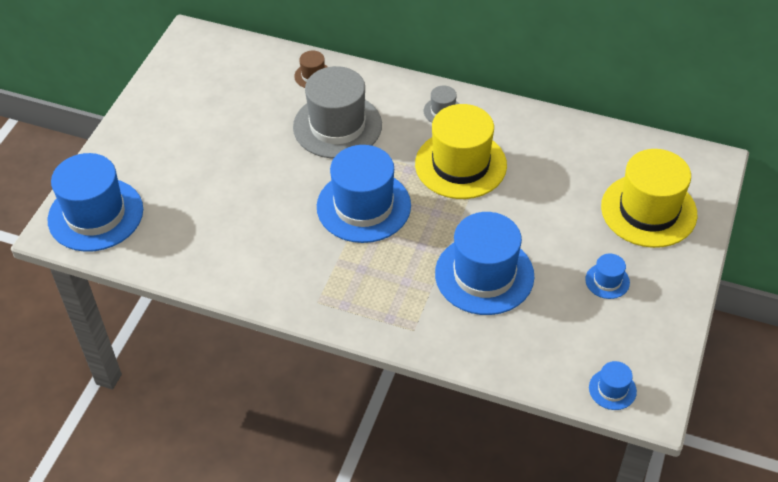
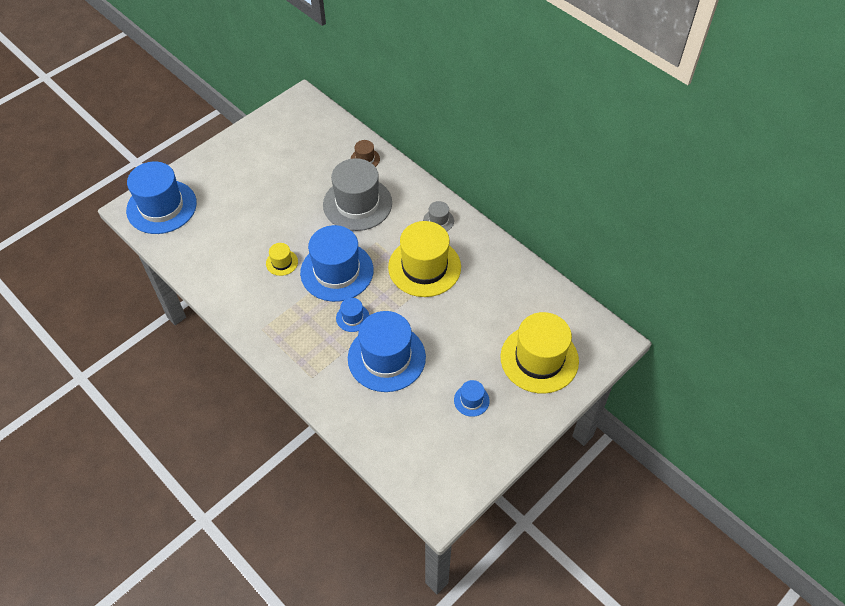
camera: 25 degrees right, 5 degrees up
(291, 221) = (282, 262): none -> yellow hat
(612, 389) = (420, 484): blue hat -> blue hat (352, 318)

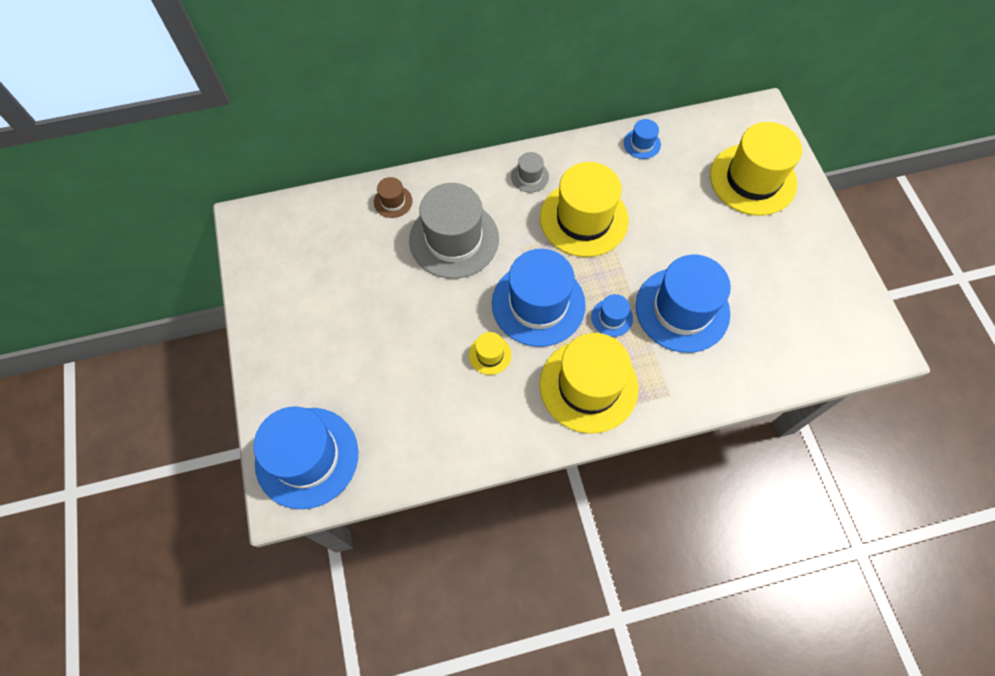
camera: 60 degrees left, 10 degrees up
(290, 326) = (588, 386): none -> yellow hat
(471, 400) = (773, 259): blue hat -> blue hat (642, 144)

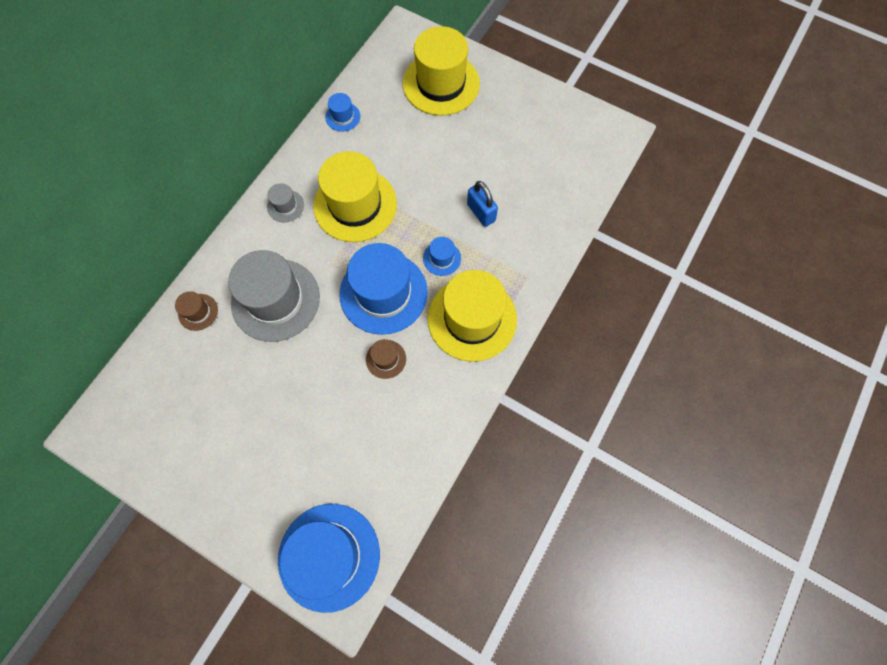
camera: 45 degrees left, 5 degrees up
(490, 355) = (386, 359): yellow hat -> brown hat
(682, 309) = (481, 212): blue hat -> blue padlock

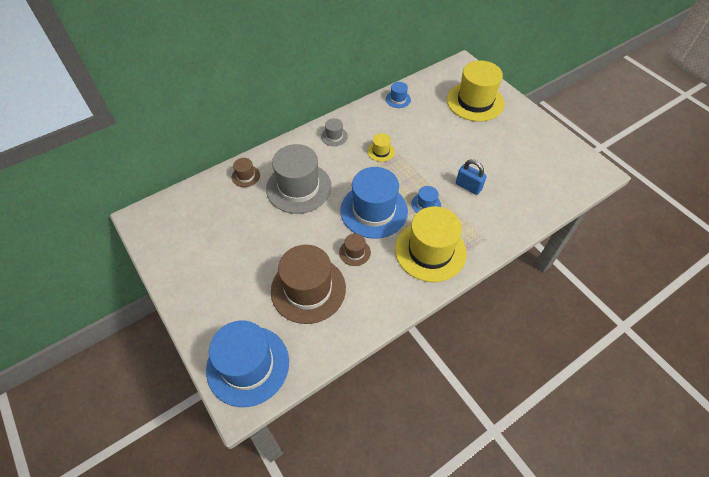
camera: 25 degrees right, 15 degrees down
(353, 431) = (308, 289): none -> brown hat
(355, 205) = (381, 151): yellow hat -> yellow hat, size x0.44
(481, 212) = (468, 186): blue padlock -> blue padlock turned 45 degrees counterclockwise

